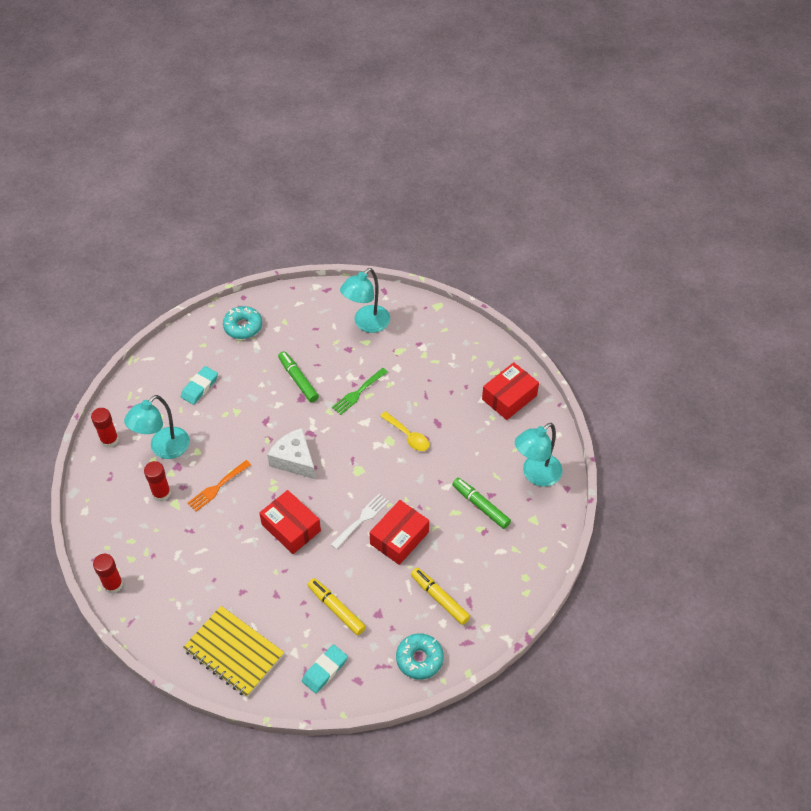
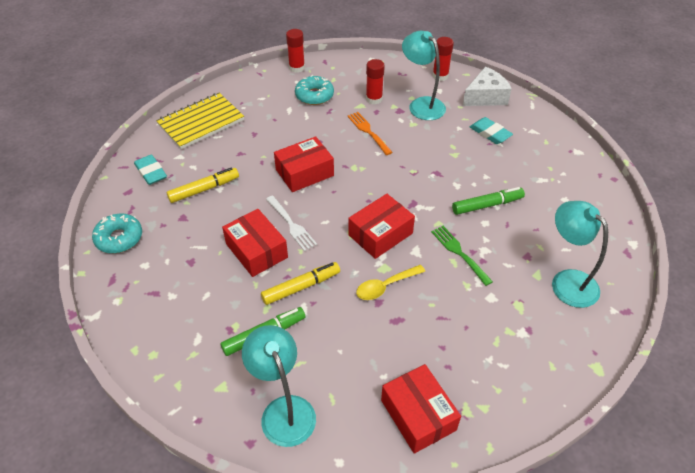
camera: 105 degrees right, 5 degrees down
(243, 326) = (569, 173): turquoise donut -> turquoise donut (314, 95)
(294, 460) = (382, 186): white cheese -> white cheese (485, 97)
(353, 450) = (380, 234): none -> red box
(439, 598) = (171, 268): yellow marker -> yellow marker (301, 287)

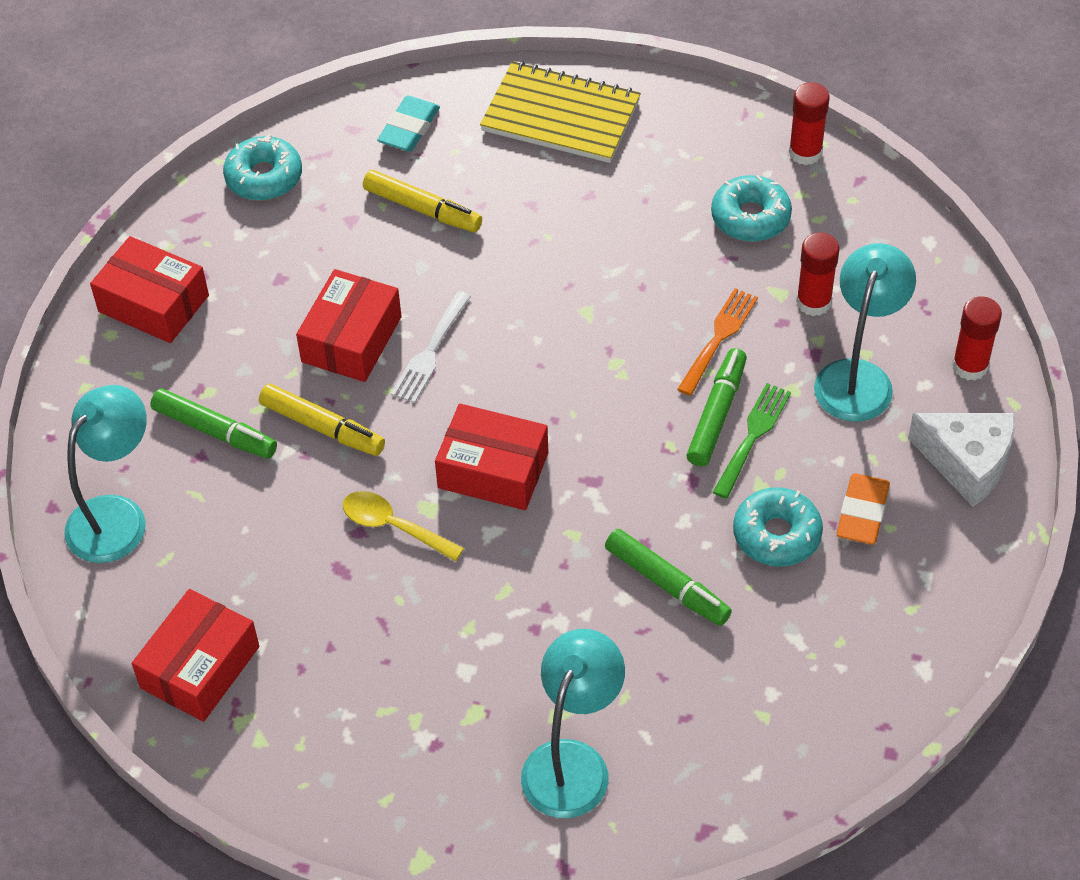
camera: 60 degrees right, 5 degrees up
(304, 172) = (552, 307): red box -> red box (153, 303)
(407, 150) = (717, 414): none -> green marker
(459, 253) = (528, 590): green fork -> green fork (752, 436)
(484, 161) = (776, 535): none -> turquoise donut
(490, 133) = (862, 513): turquoise eraser -> orange eraser

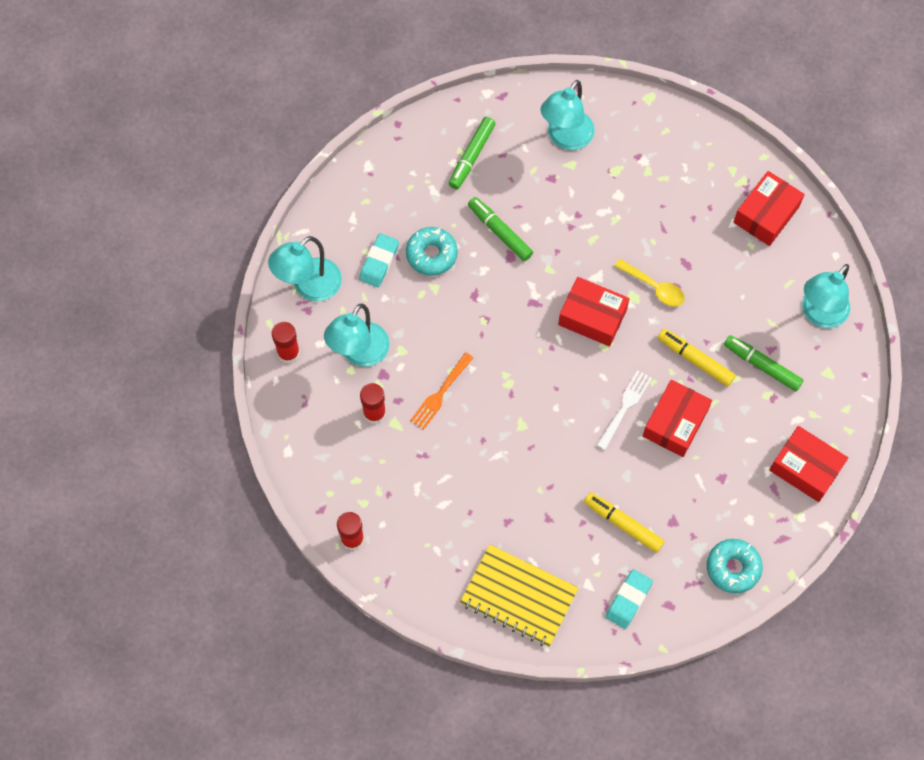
camera: 175 degrees left, 15 degrees up
(717, 414) = (451, 338): green marker -> green marker (471, 156)
(750, 217) = (401, 487): turquoise donut -> none
(752, 436) = (433, 320): green fork -> none
(862, 513) = (379, 262): orange eraser -> turquoise eraser
(967, 462) = (309, 287): white cheese -> turquoise lamp

